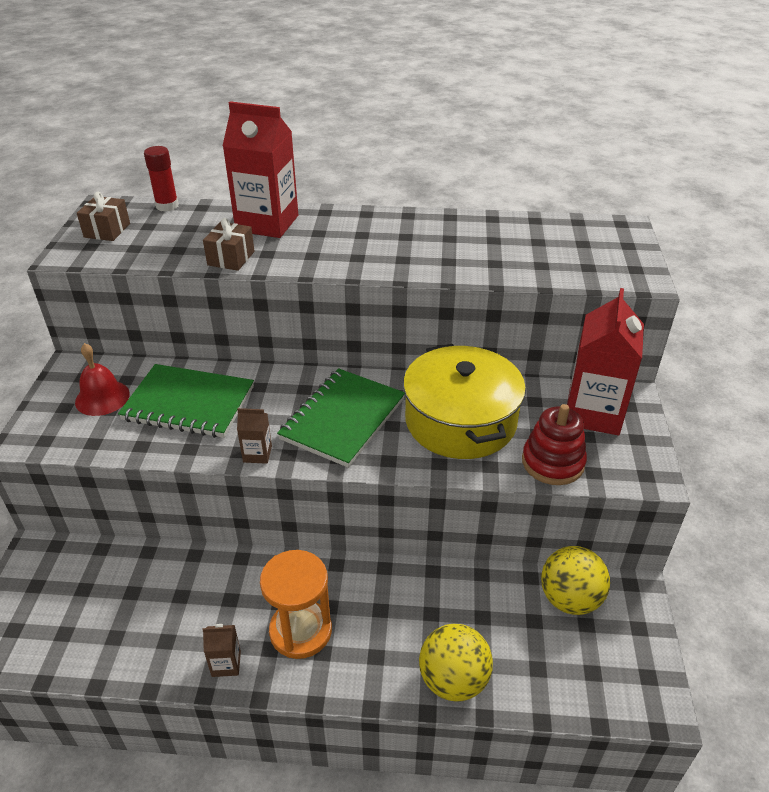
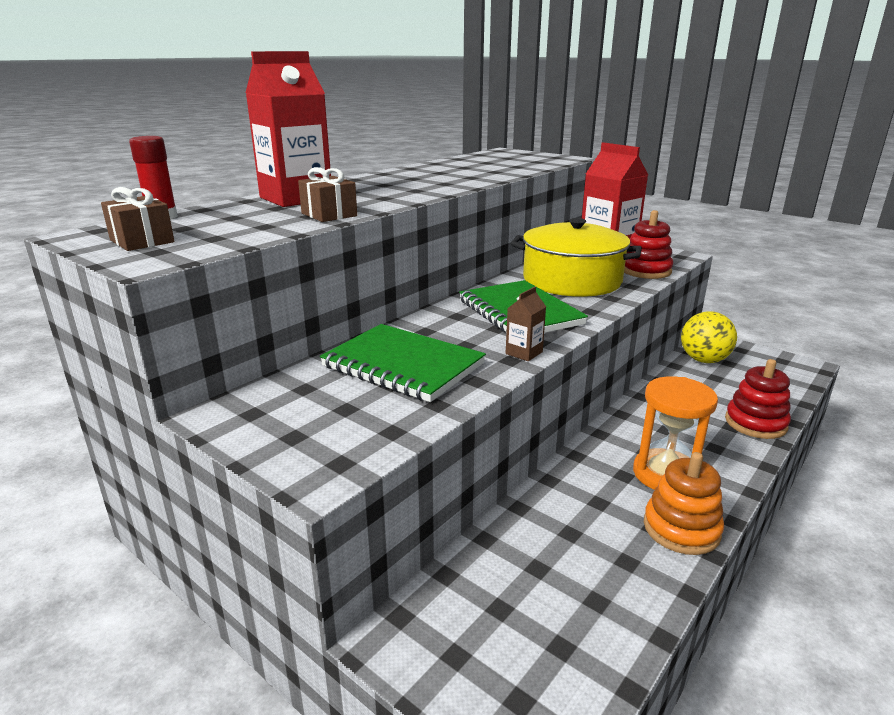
camera: 55 degrees left, 15 degrees down
(102, 398) = (315, 408): red bell -> none
(189, 404) = (403, 365): green notebook -> green notebook turned 75 degrees clockwise
(226, 664) = (681, 529): brown carton -> orange stacking toy
(453, 680) = (755, 423): yellow ball -> red stacking toy

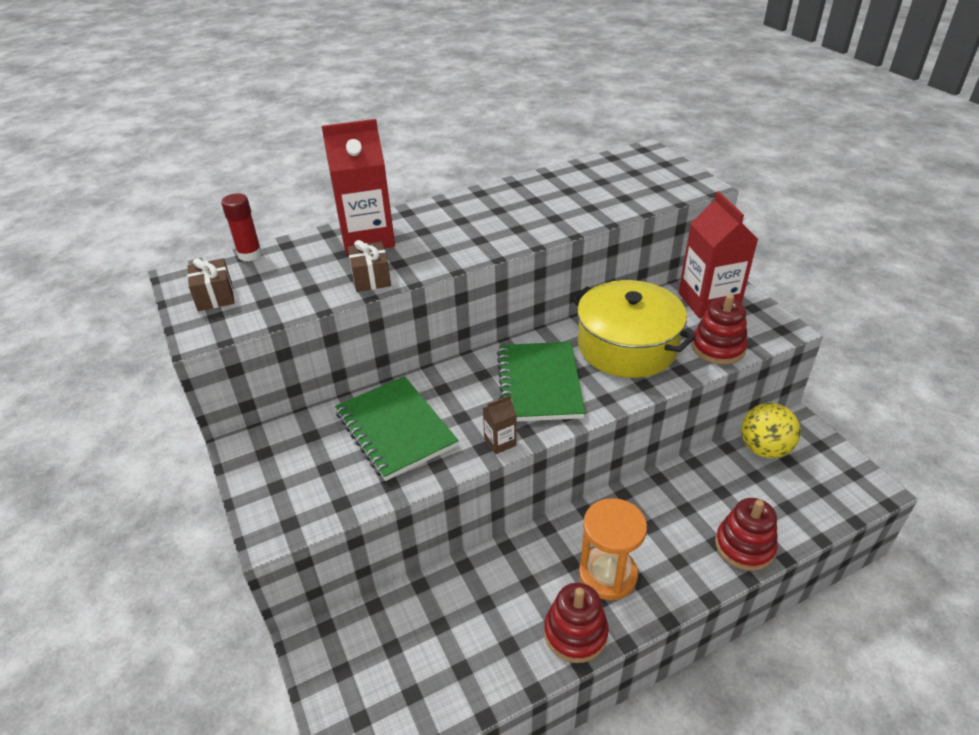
camera: 25 degrees right, 15 degrees up
(681, 529) = (575, 633): orange stacking toy -> red stacking toy

